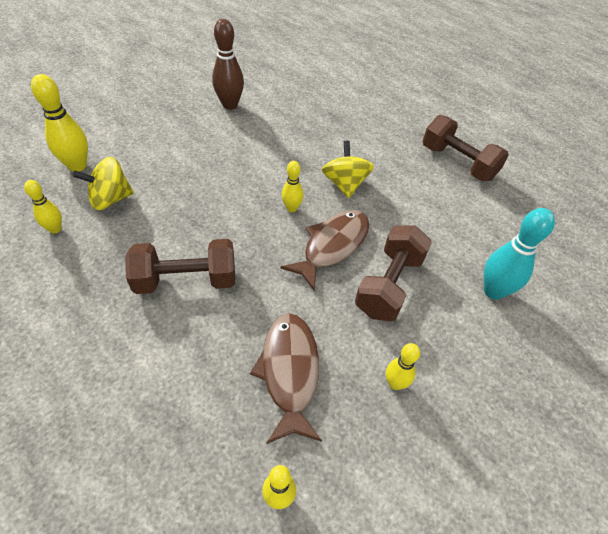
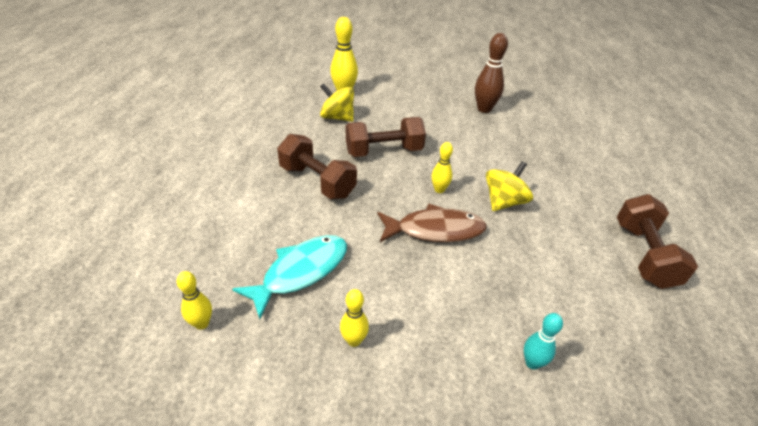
camera: 50 degrees right, 10 degrees down
(55, 229) = (291, 115): yellow bowling pin -> none
(289, 372) = (301, 272): brown fish -> turquoise fish
(389, 285) = (442, 284): brown dumbbell -> brown dumbbell (384, 151)
(493, 291) = (532, 363): turquoise bowling pin -> turquoise bowling pin, size x0.58

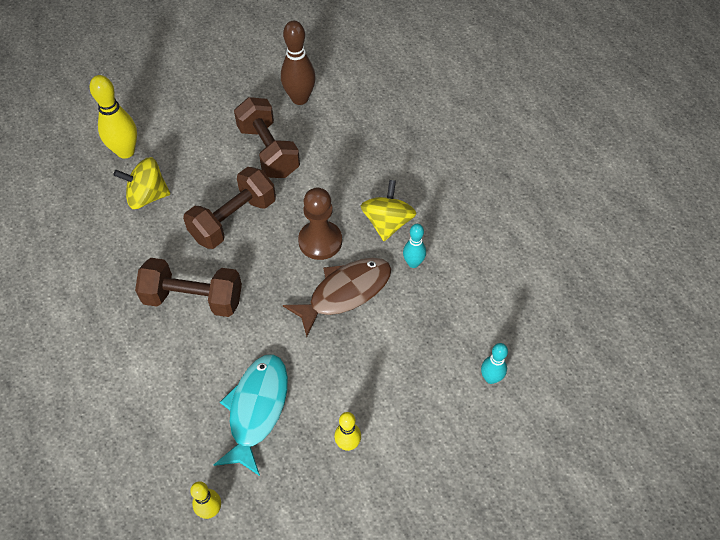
camera: 30 degrees left, 15 degrees up
(439, 190) = (320, 241): yellow bowling pin -> brown pawn
(509, 237) = (413, 263): none -> turquoise bowling pin
(644, 255) = (528, 219): brown dumbbell -> brown dumbbell (268, 151)

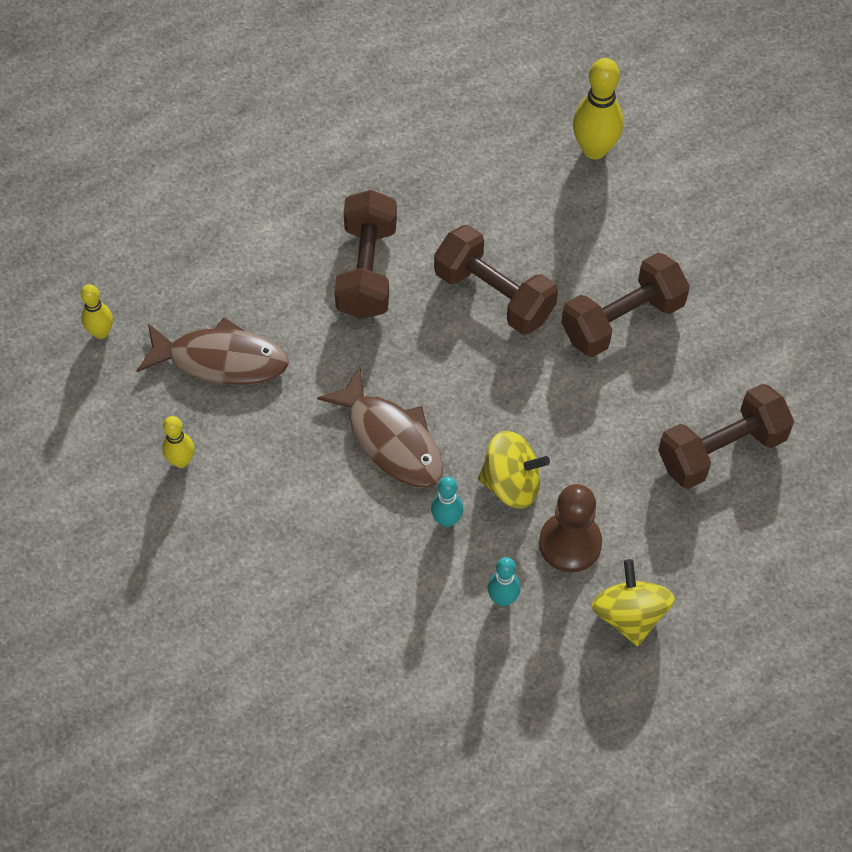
camera: 85 degrees right, 5 degrees up
(147, 196) = (521, 189): yellow spinning top -> yellow spinning top (629, 615)
(256, 409) = (221, 360): turquoise fish -> brown fish
(300, 99) = (733, 347): brown bowling pin -> none
(320, 241) = (470, 402): brown pawn -> brown pawn (570, 543)
(373, 113) = (721, 450): none -> brown dumbbell
(490, 378) = (276, 620): turquoise bowling pin -> turquoise bowling pin (503, 598)

